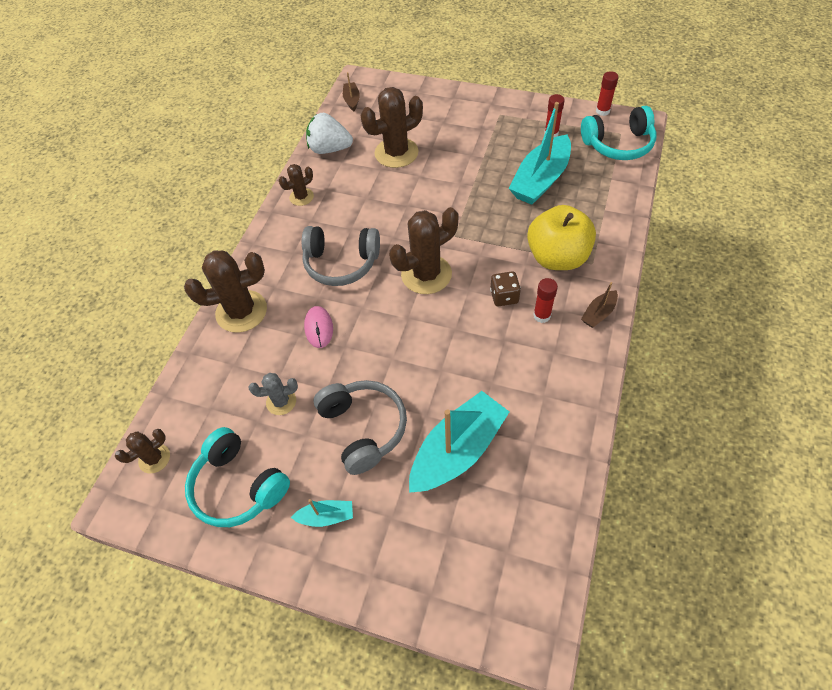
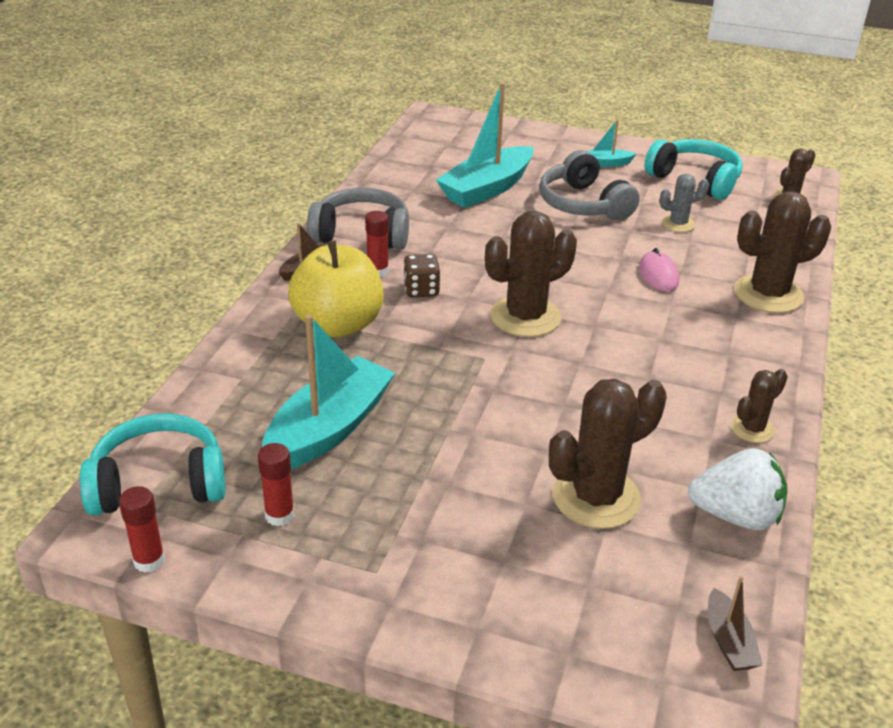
camera: 175 degrees right, 20 degrees down
(341, 263) = (650, 336): grey headphones -> grey headphones (362, 234)

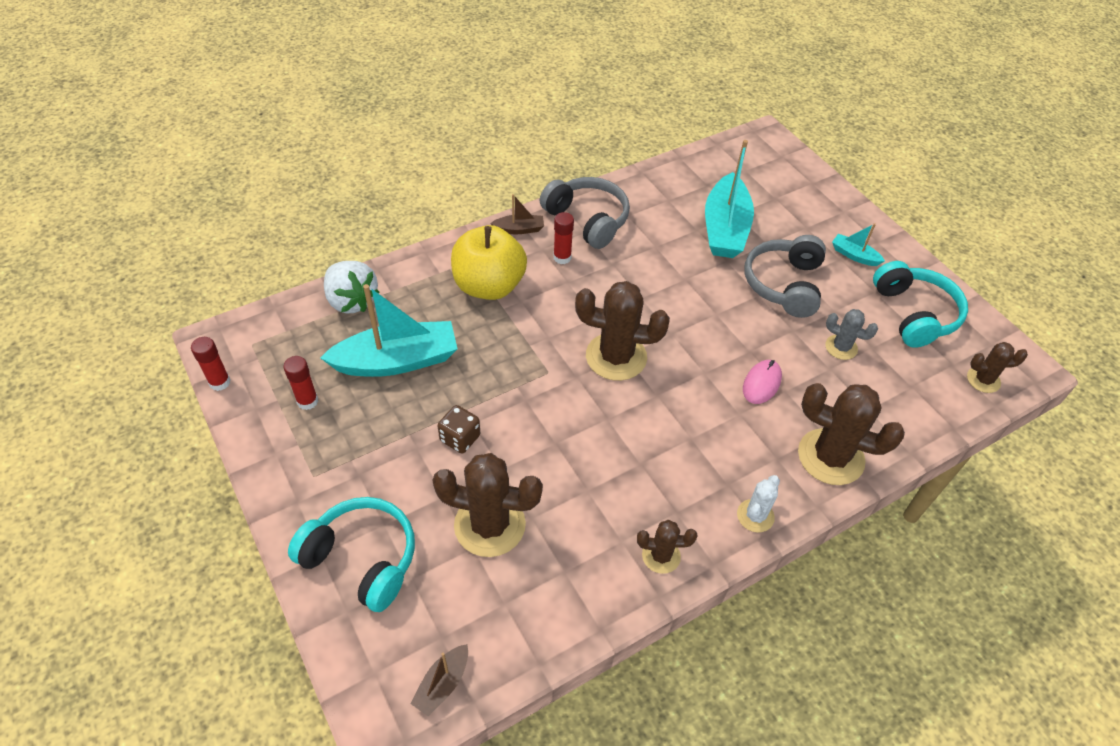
camera: 40 degrees right, 15 degrees up
(158, 483) = (274, 335): turquoise headphones -> turquoise headphones (362, 559)
(421, 290) = (572, 290): brown dice -> brown dice (460, 438)
(487, 189) = (725, 228): turquoise boat -> turquoise boat turned 75 degrees counterclockwise
(735, 516) = (560, 608): white strawberry -> white strawberry (351, 301)
(775, 361) = (755, 516): none -> white cactus

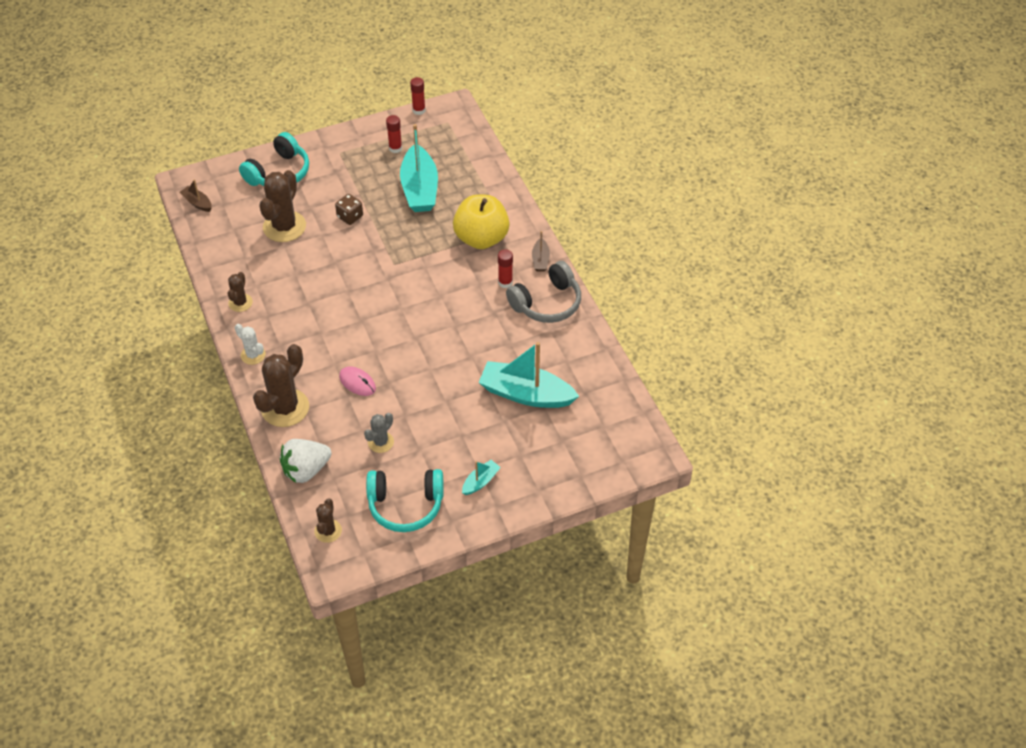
camera: 100 degrees right, 0 degrees up
(351, 301) = (478, 167): white strawberry -> white strawberry (306, 470)
(616, 357) = (400, 302): brown cactus -> none
(784, 284) = (454, 421): grey headphones -> none

